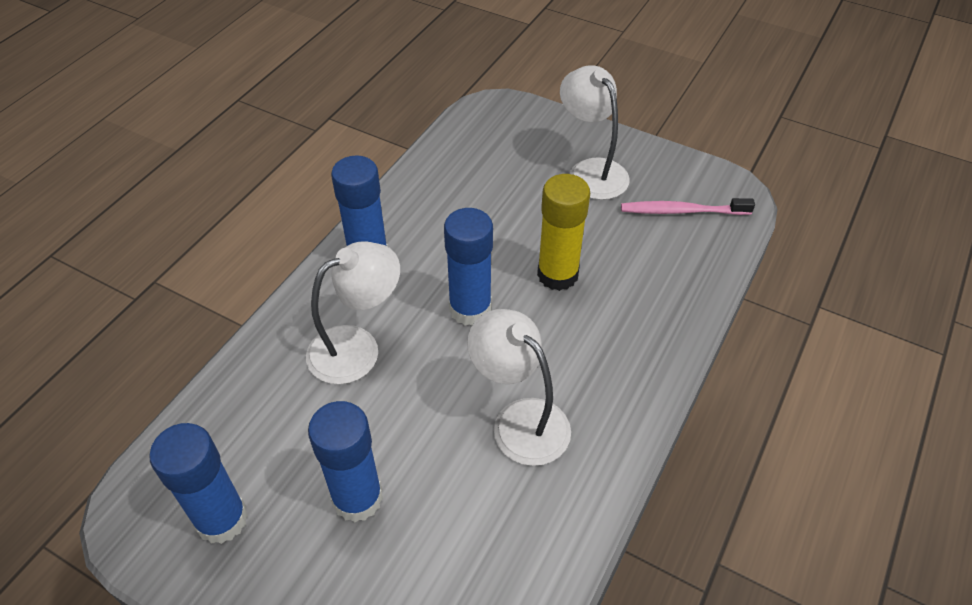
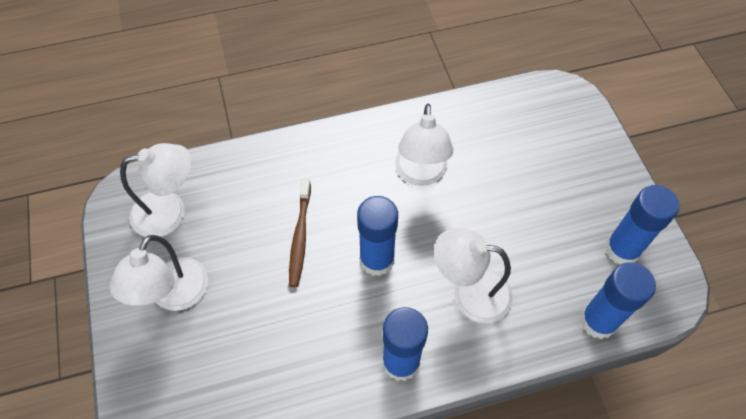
camera: 135 degrees left, 10 degrees up
(357, 498) = (541, 203): blue glue stick -> blue glue stick (598, 321)
(557, 275) = (300, 236): yellow glue stick -> brown toothbrush
(682, 211) = (170, 212): pink toothbrush -> white lamp

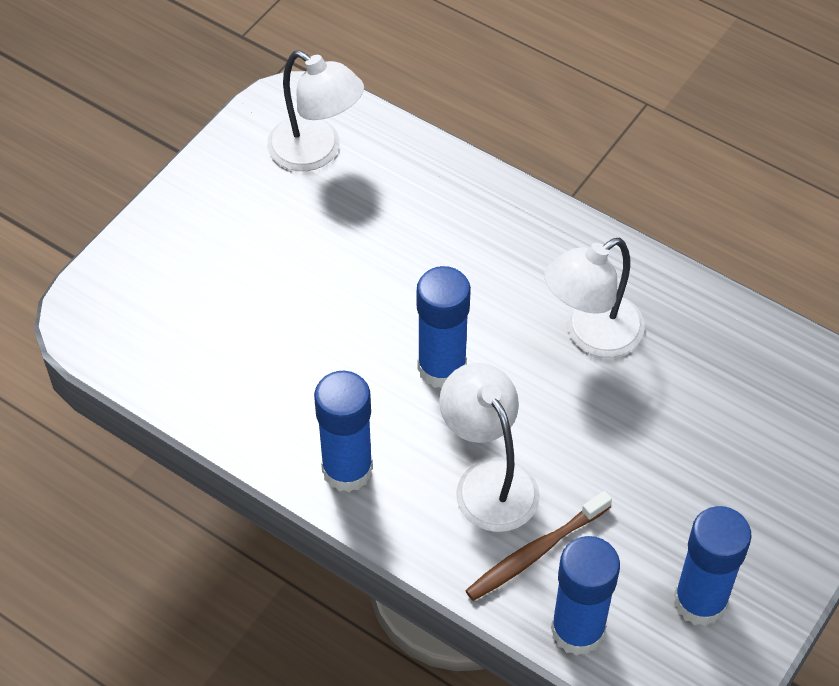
camera: 50 degrees right, 5 degrees down
(174, 296) = (233, 227): white lamp -> none
(300, 236) = (400, 281): brown toothbrush -> brown toothbrush (535, 552)

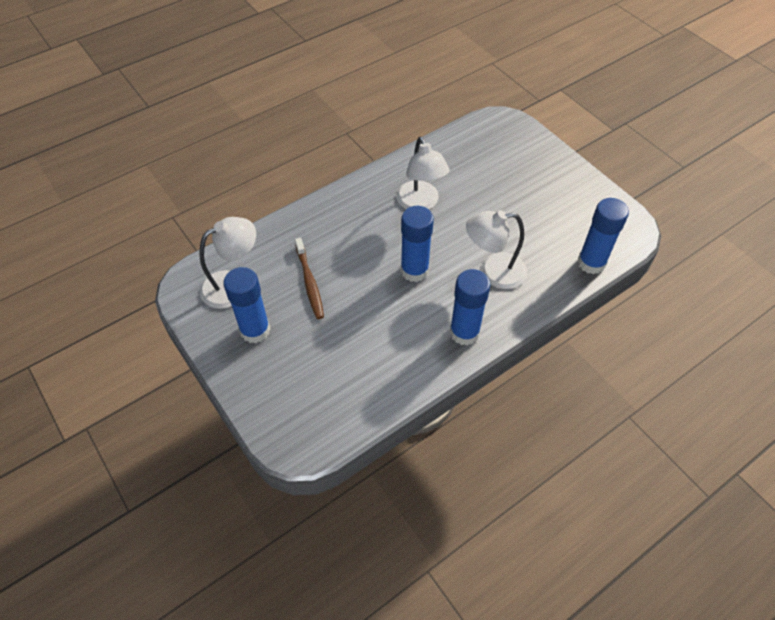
camera: 70 degrees left, 0 degrees up
(535, 552) = (542, 266): brown toothbrush -> brown toothbrush (309, 282)
(700, 601) = (587, 212): blue glue stick -> blue glue stick (255, 330)

